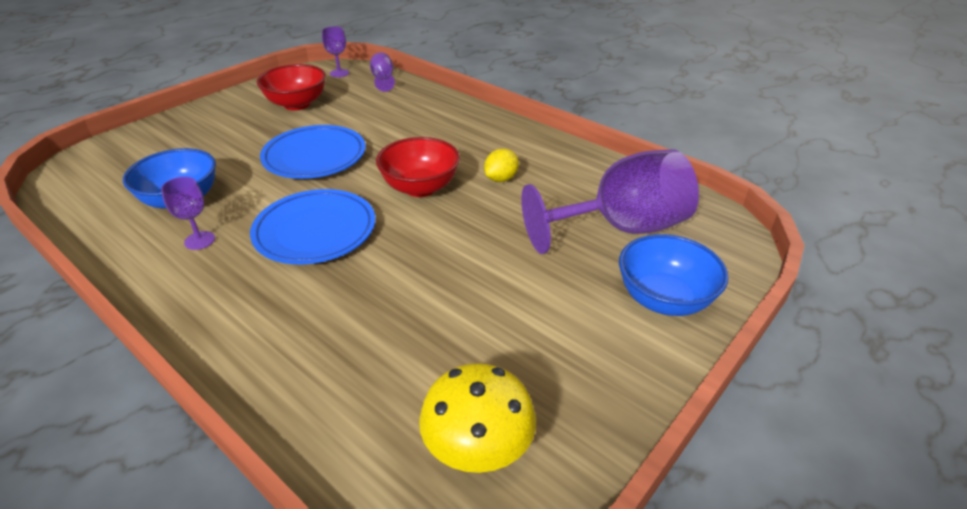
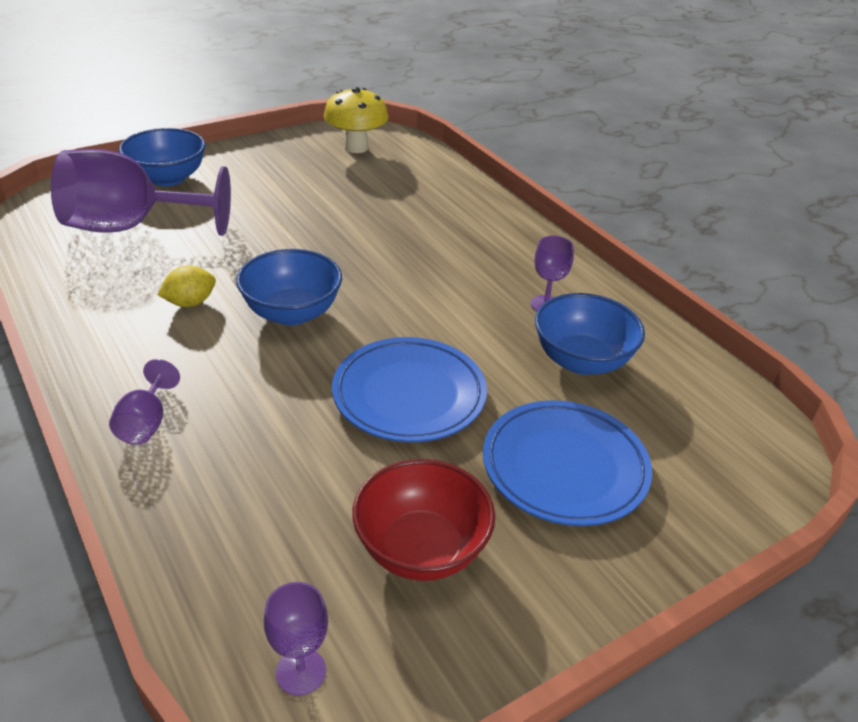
camera: 165 degrees left, 0 degrees up
(315, 231) = (426, 288): blue plate -> blue plate (564, 467)
(383, 79) = (212, 604): purple goblet -> purple goblet (146, 423)
(420, 188) = (292, 313): red bowl -> blue bowl

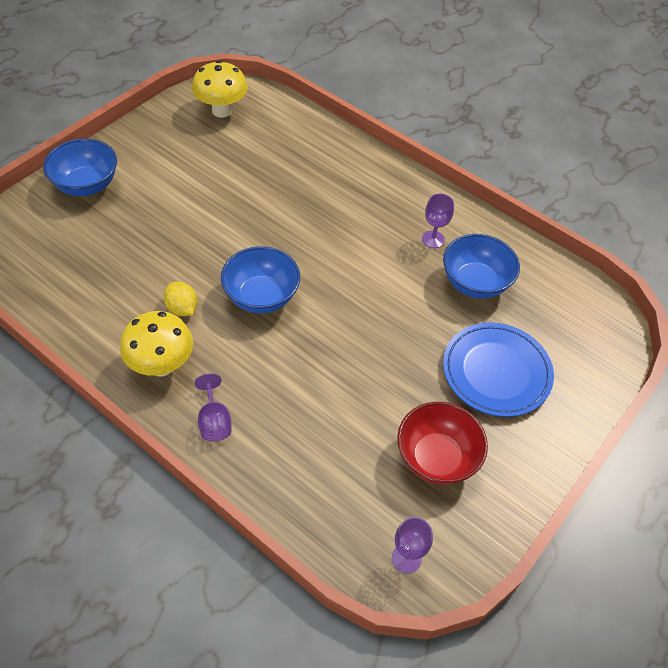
camera: 20 degrees left, 15 degrees up
(125, 351) = (161, 365): none -> yellow mushroom
(130, 227) = (89, 246): purple goblet -> none
(190, 303) = (182, 308): yellow lemon -> yellow lemon turned 75 degrees counterclockwise
(409, 395) = (376, 345): blue plate -> none

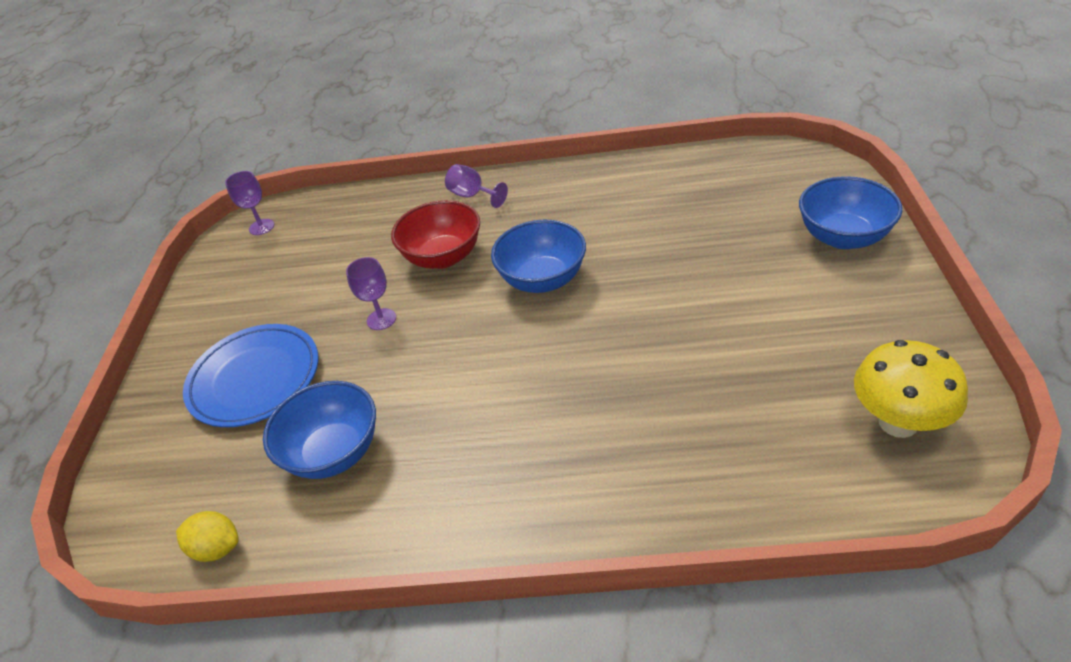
camera: 150 degrees right, 10 degrees down
(161, 365) = (554, 192): yellow mushroom -> none
(182, 308) = (595, 227): yellow lemon -> yellow lemon (217, 548)
(433, 239) = (426, 468): purple goblet -> purple goblet (381, 319)
(436, 458) = (275, 285): red bowl -> red bowl (443, 257)

